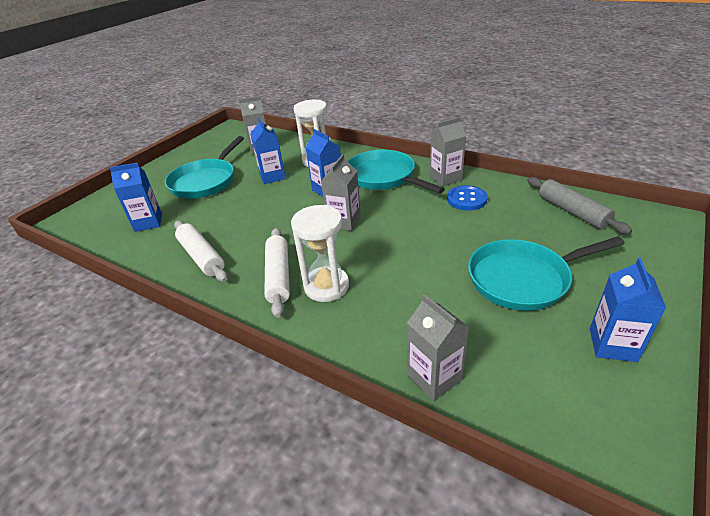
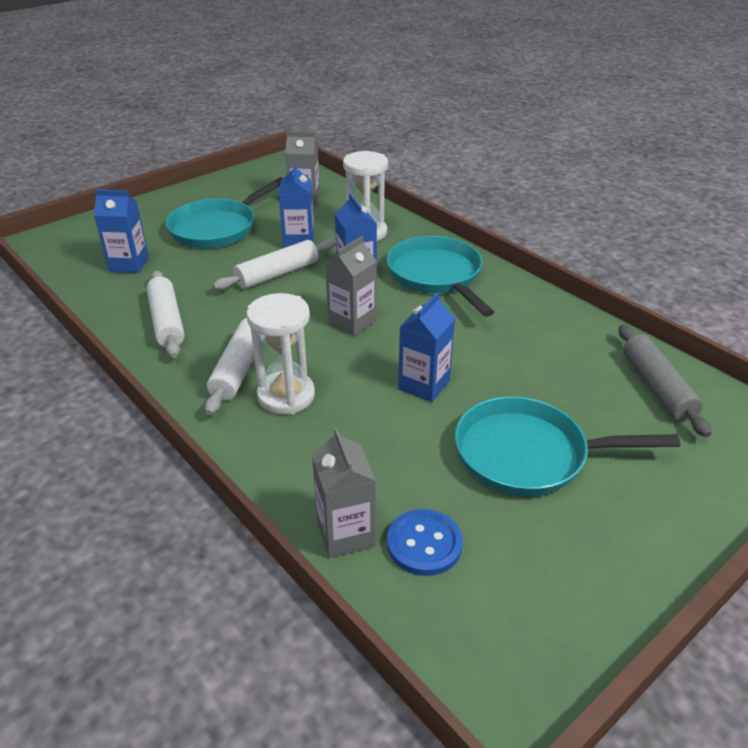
camera: 15 degrees right, 0 degrees up
(269, 202) = (277, 274): none -> white rolling pin
(445, 178) = (516, 298): grey carton -> none
(466, 199) = (525, 333): blue button -> blue button (424, 544)
(612, 345) = (584, 565): blue carton -> blue carton (424, 385)

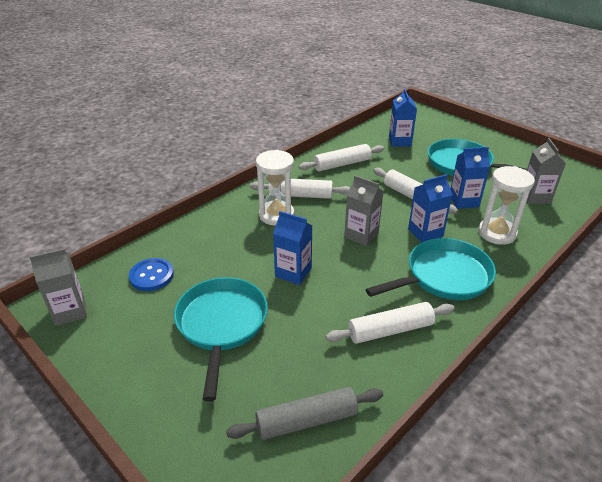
camera: 85 degrees right, 0 degrees up
(345, 534) = (164, 246): grey carton -> grey carton (70, 311)
(522, 321) = (390, 330): none -> white rolling pin

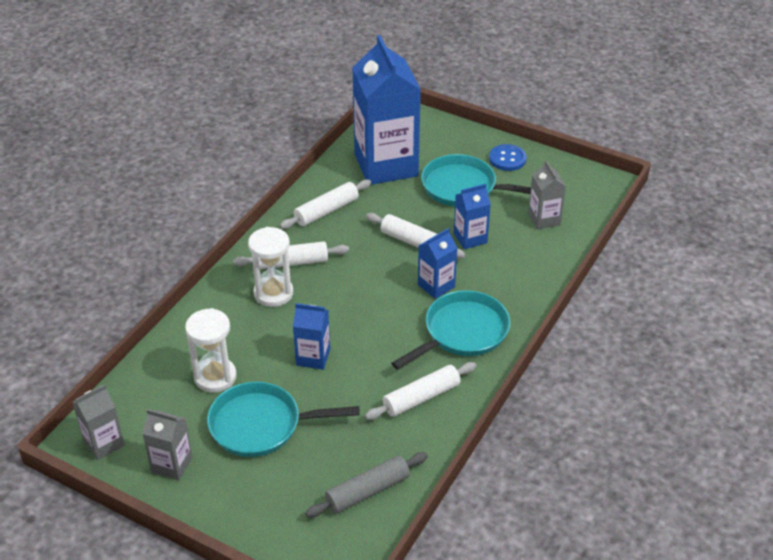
camera: 15 degrees left, 5 degrees up
(151, 276) = (168, 389): blue button -> blue button (507, 159)
(221, 325) = (261, 425): turquoise pan -> turquoise pan turned 75 degrees counterclockwise
(361, 235) = (371, 301): grey carton -> grey carton (172, 464)
(400, 141) = (386, 165): blue carton -> blue carton, size x2.17
(497, 233) = (508, 272): white hourglass -> white hourglass (215, 377)

